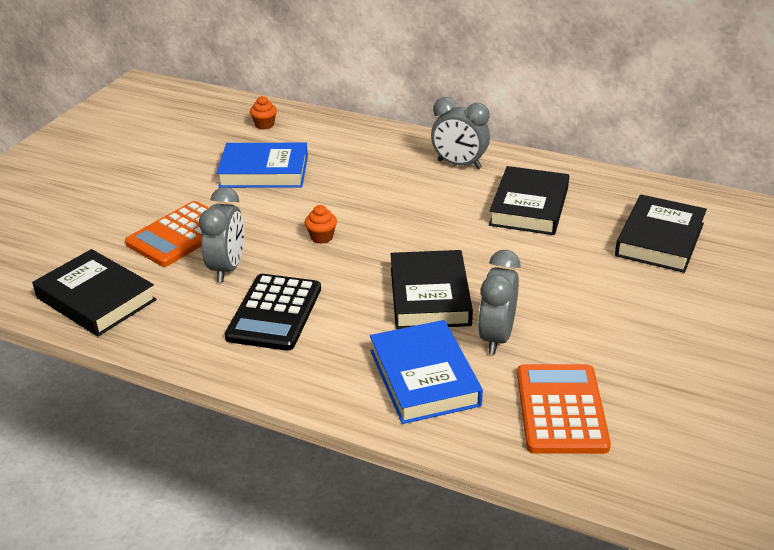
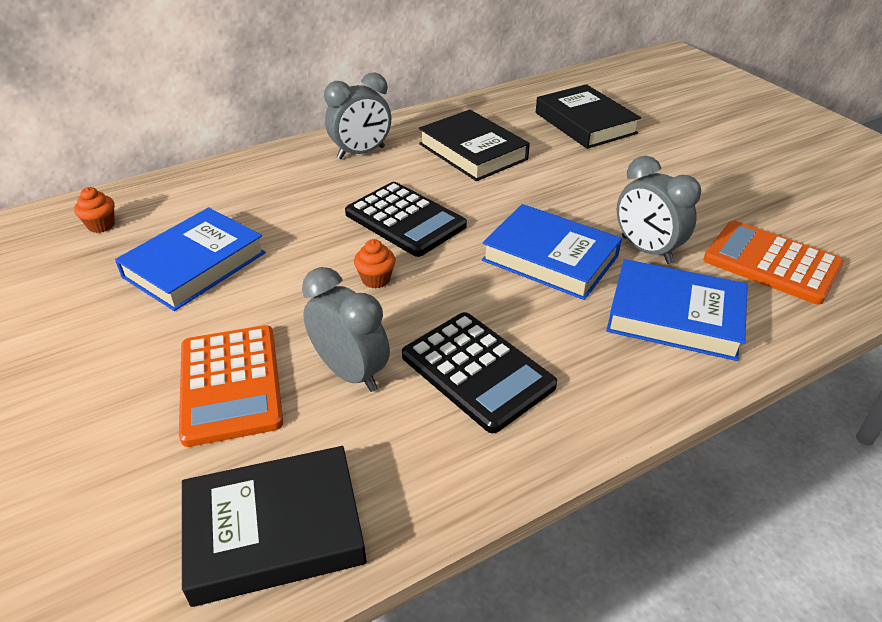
camera: 55 degrees left, 5 degrees up
(400, 218) = (405, 220): none -> black calculator
(429, 296) = (550, 258): black book -> blue book

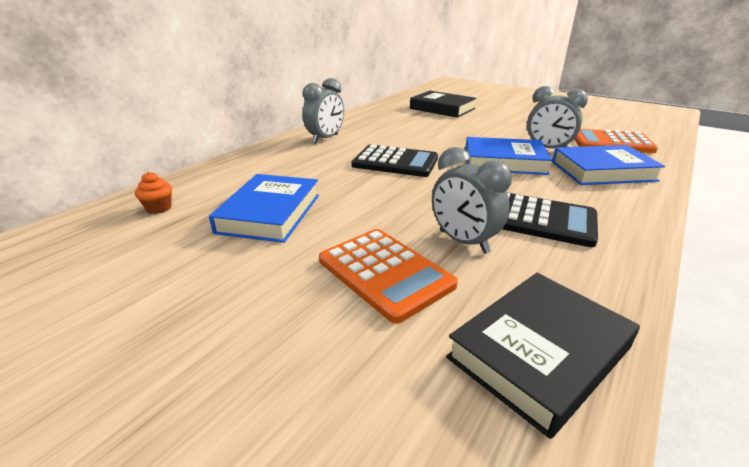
camera: 25 degrees left, 10 degrees down
(350, 372) = (463, 242): grey clock -> grey clock turned 150 degrees counterclockwise
(376, 279) = (415, 192): orange cupcake -> none
(473, 151) = (395, 128): black book -> none

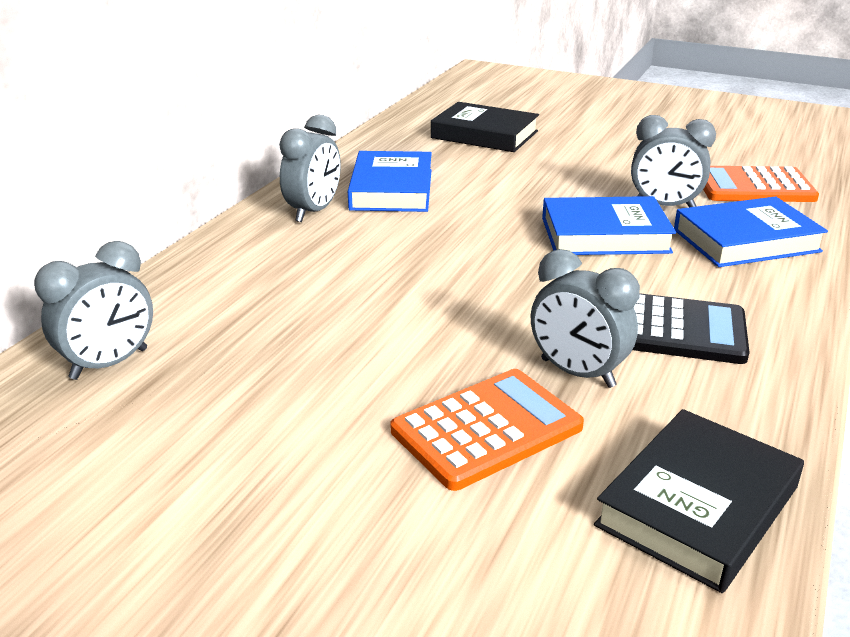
camera: 10 degrees left, 0 degrees up
(159, 208) = (109, 364): orange cupcake -> grey clock
(270, 213) = (287, 356): blue book -> blue book (391, 189)
(385, 273) = (487, 429): orange calculator -> orange calculator turned 75 degrees counterclockwise
(395, 162) = (442, 249): black calculator -> none

